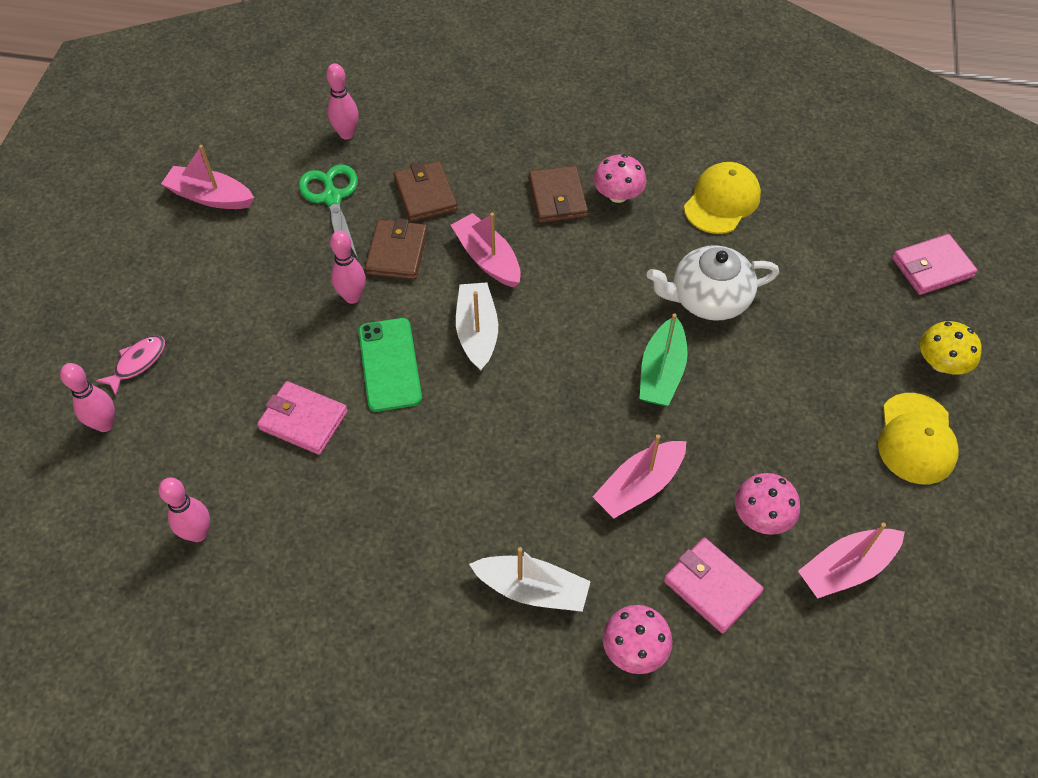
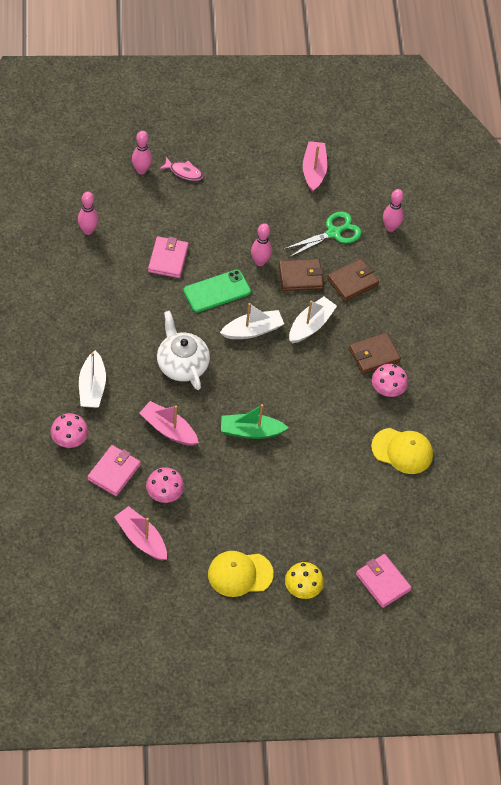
camera: 70 degrees right, 0 degrees up
(487, 258) = (310, 325): pink boat -> white boat
(708, 298) = (315, 451): white teapot -> white teapot (182, 364)

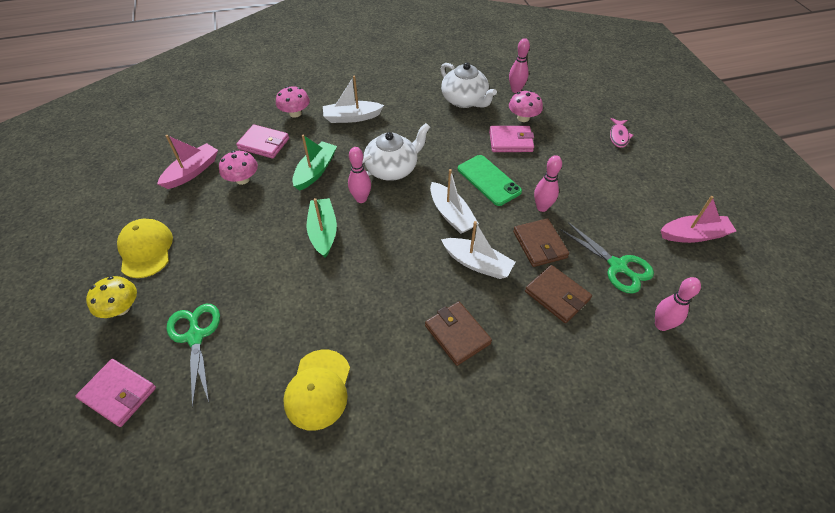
camera: 85 degrees right, 5 degrees down
(92, 280) = (464, 100): none -> white teapot
(141, 170) = (601, 110): pink bowling pin -> pink bowling pin (361, 199)
(168, 429) = (315, 171): pink boat -> green boat
(342, 531) = (195, 336): none -> green scissors
(383, 582) = (119, 393): pink wallet -> pink wallet turned 75 degrees clockwise
(387, 389) = (410, 357): pink mushroom -> pink mushroom (523, 118)

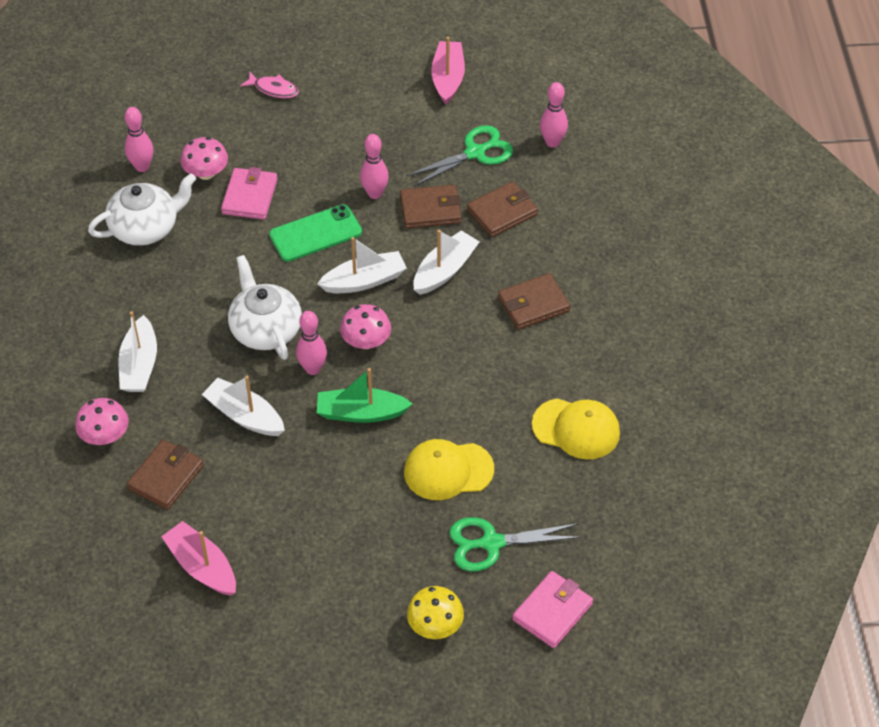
camera: 80 degrees left, 0 degrees up
(146, 249) = (344, 610): yellow cap -> yellow cap (448, 471)
(242, 179) = (237, 502): pink mushroom -> pink mushroom (366, 341)
(264, 144) = (166, 477): pink wallet -> brown wallet
(315, 171) = (244, 416): green boat -> white boat

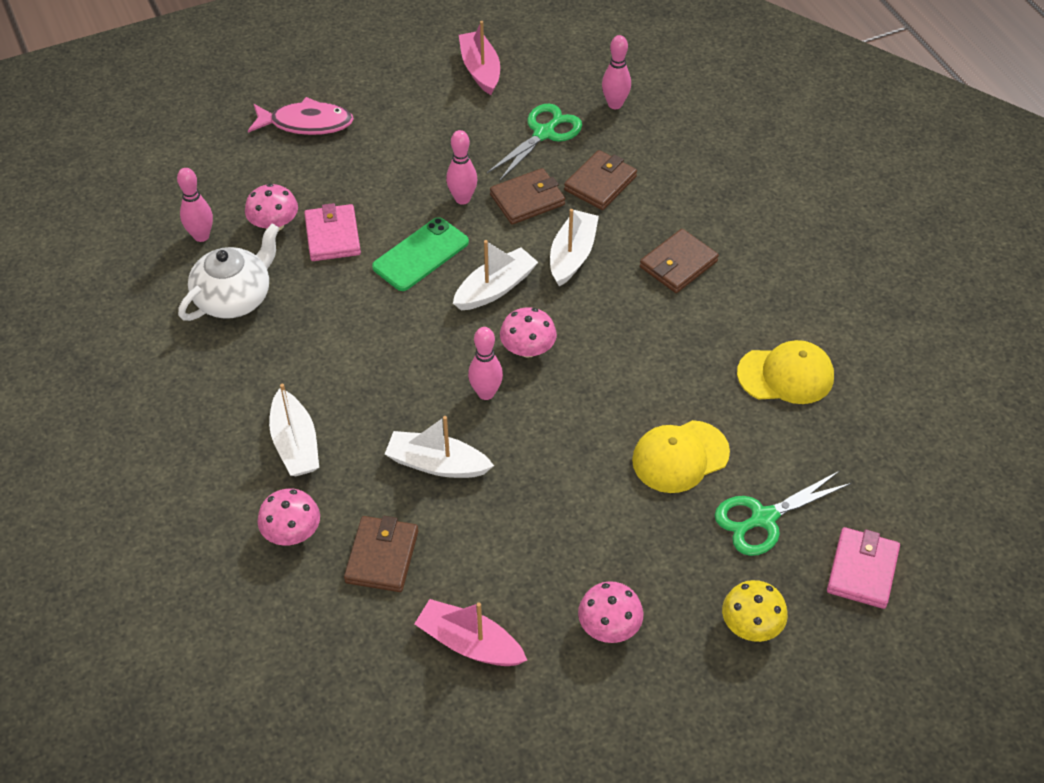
camera: 20 degrees left, 0 degrees up
(265, 329) = (415, 366): white teapot -> none
(273, 89) = (306, 123): pink fish -> pink fish, size x1.61
(319, 589) = (609, 626): none -> pink mushroom
(361, 413) = (559, 424): green boat -> none

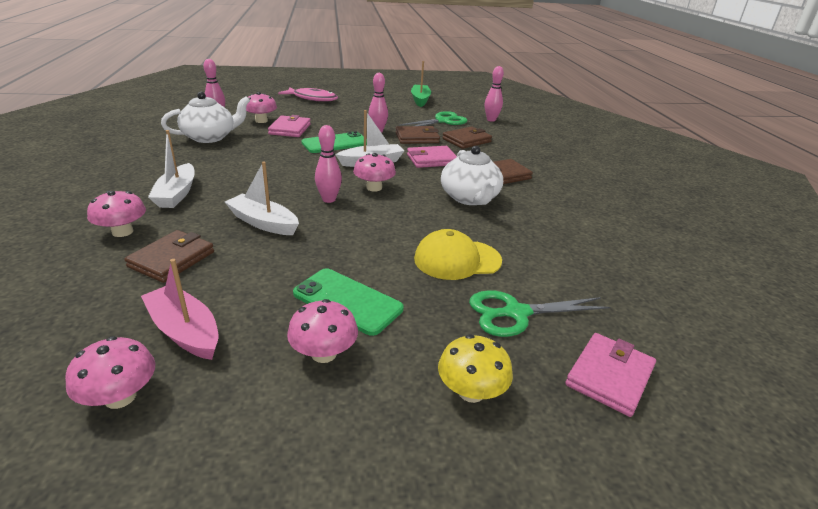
camera: 15 degrees right, 20 degrees down
(469, 725) = (120, 397): none -> pink mushroom
(480, 70) = (420, 100): pink boat -> green boat
(572, 255) = (431, 160): white boat -> pink wallet
(596, 556) = (347, 301): none -> green phone
(654, 332) = (470, 198): none -> white teapot
(786, 375) = (565, 236): yellow cap -> none

